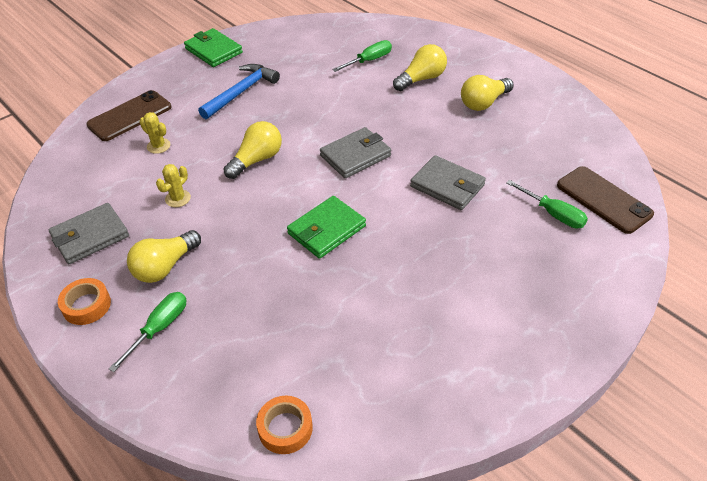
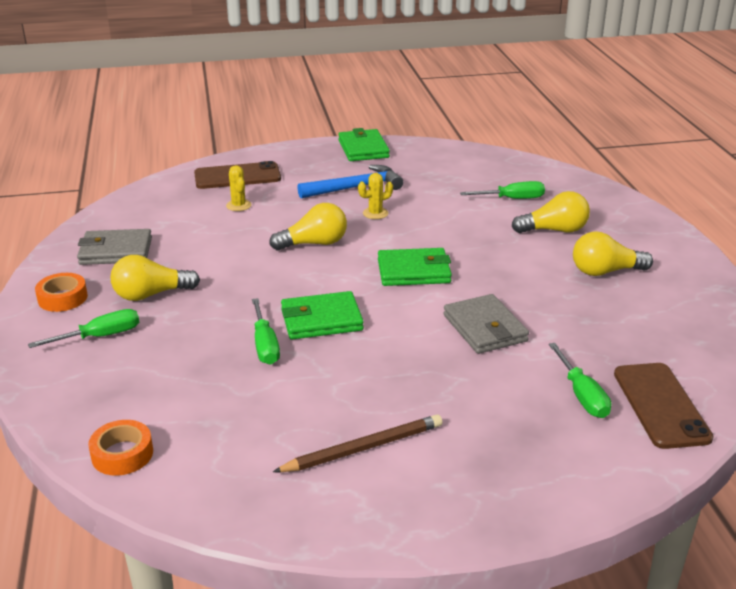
camera: 30 degrees right, 15 degrees down
(178, 198) = (214, 249): yellow cactus -> yellow cactus (375, 213)
(304, 272) = (265, 345): none -> green screwdriver
(355, 156) = (413, 271): grey wallet -> green wallet
(454, 328) = (363, 448): none -> brown pencil

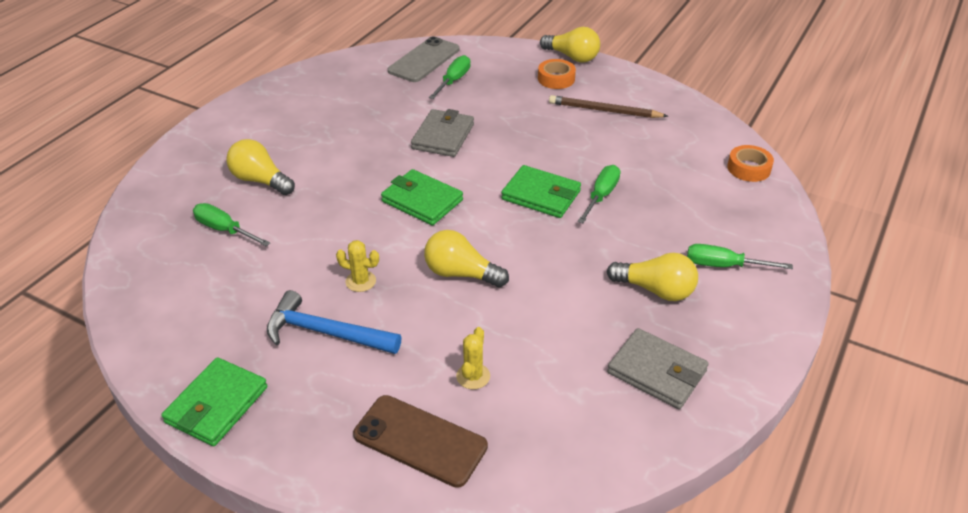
camera: 140 degrees left, 10 degrees up
(62, 298) = (740, 329): orange tape -> orange tape (556, 79)
(605, 271) = (299, 132): yellow light bulb -> yellow light bulb (572, 57)
(661, 405) = (424, 60): brown phone -> grey phone

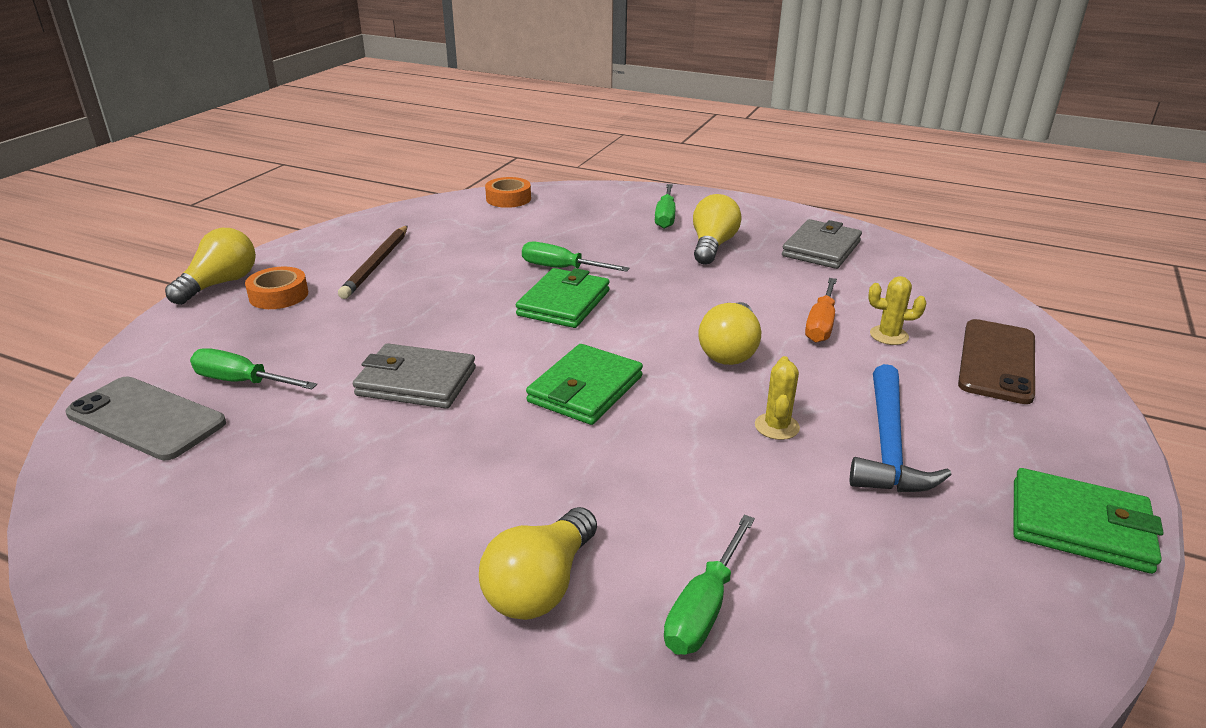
camera: 95 degrees left, 10 degrees down
(496, 335) = (821, 324): none -> orange screwdriver

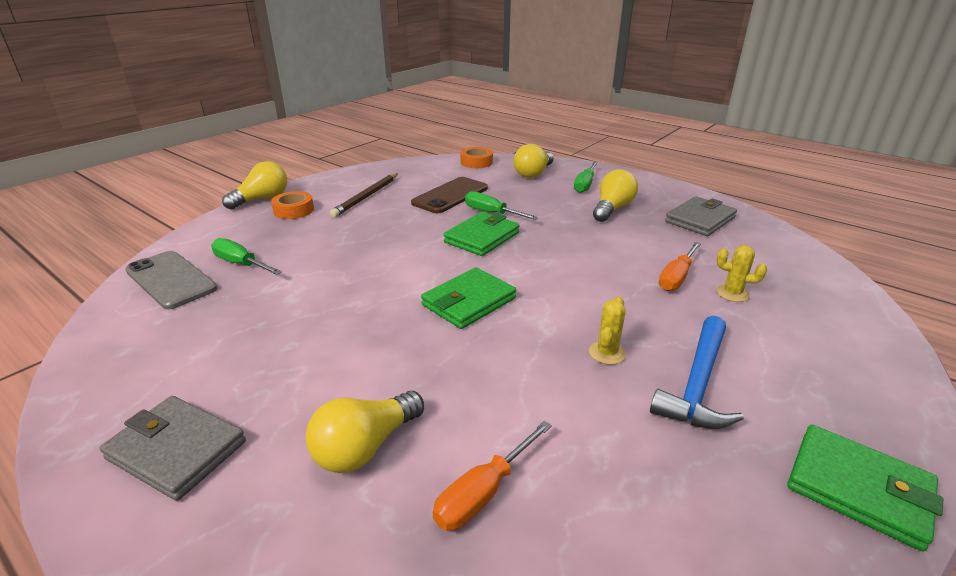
camera: 15 degrees right, 0 degrees up
(416, 382) = (352, 279): grey wallet -> grey wallet (177, 450)
(704, 607) = (484, 492): green screwdriver -> orange screwdriver
(730, 350) = (593, 288): yellow light bulb -> yellow light bulb (533, 173)
(997, 361) = (825, 327): brown phone -> brown phone (450, 195)

